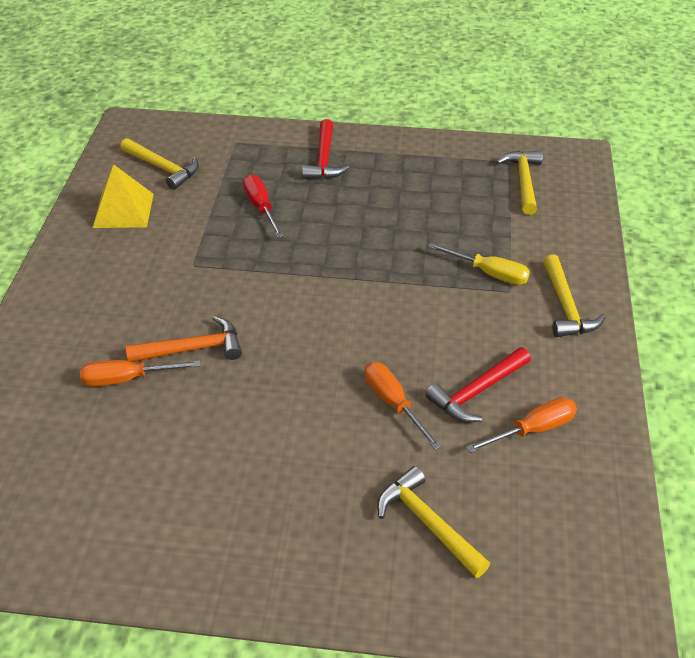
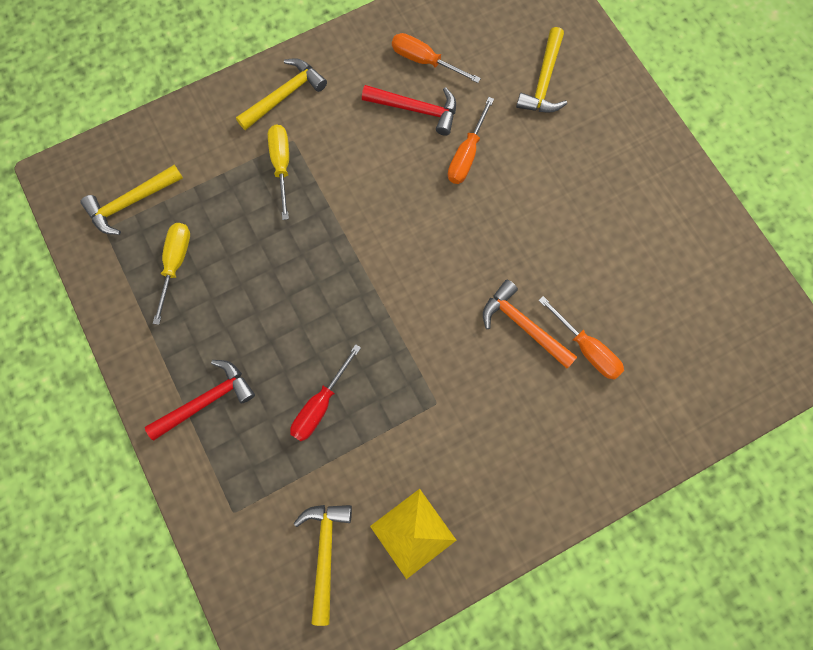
camera: 125 degrees left, 30 degrees up
(447, 183) = (176, 264): none -> yellow screwdriver

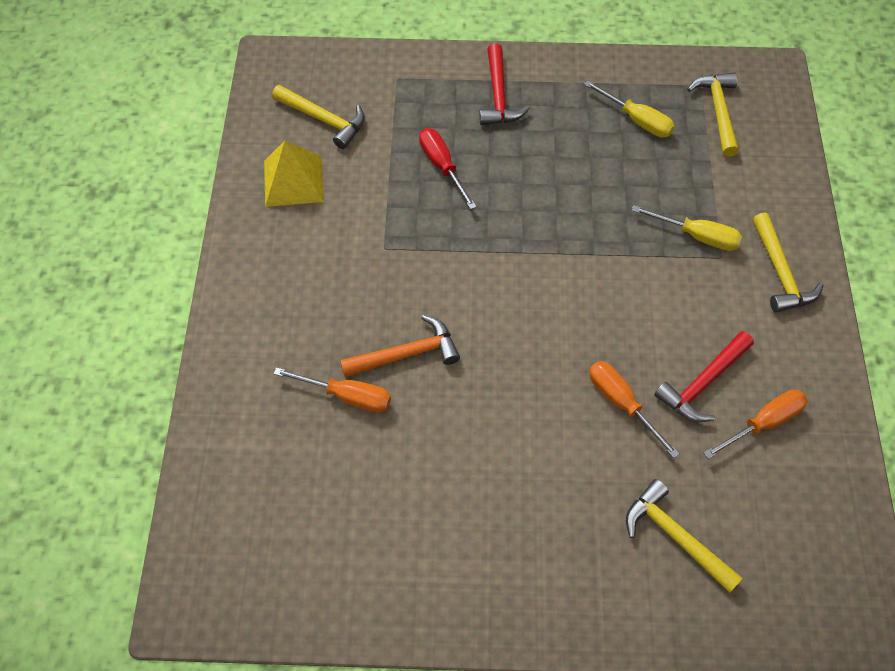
camera: 120 degrees right, 15 degrees down
(586, 348) = (347, 396): orange screwdriver -> orange screwdriver turned 150 degrees counterclockwise

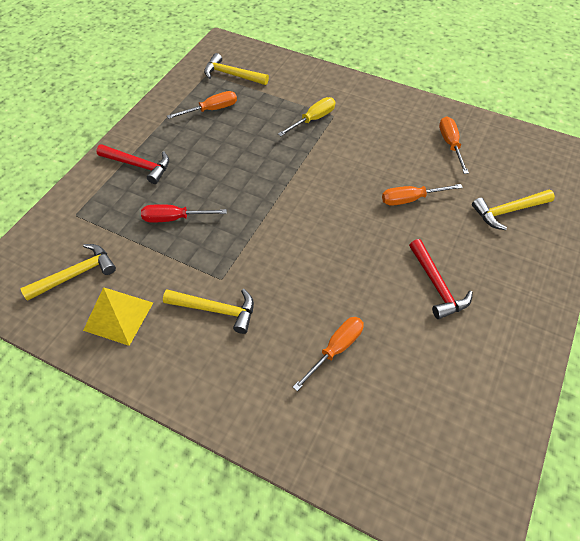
camera: 65 degrees left, 5 degrees down
(406, 354) = (319, 298): orange hammer -> none
(637, 120) = (211, 110): yellow screwdriver -> orange screwdriver
(703, 383) = (413, 158): red hammer -> red hammer (437, 285)
(780, 272) = (357, 97): yellow hammer -> yellow hammer (216, 310)

